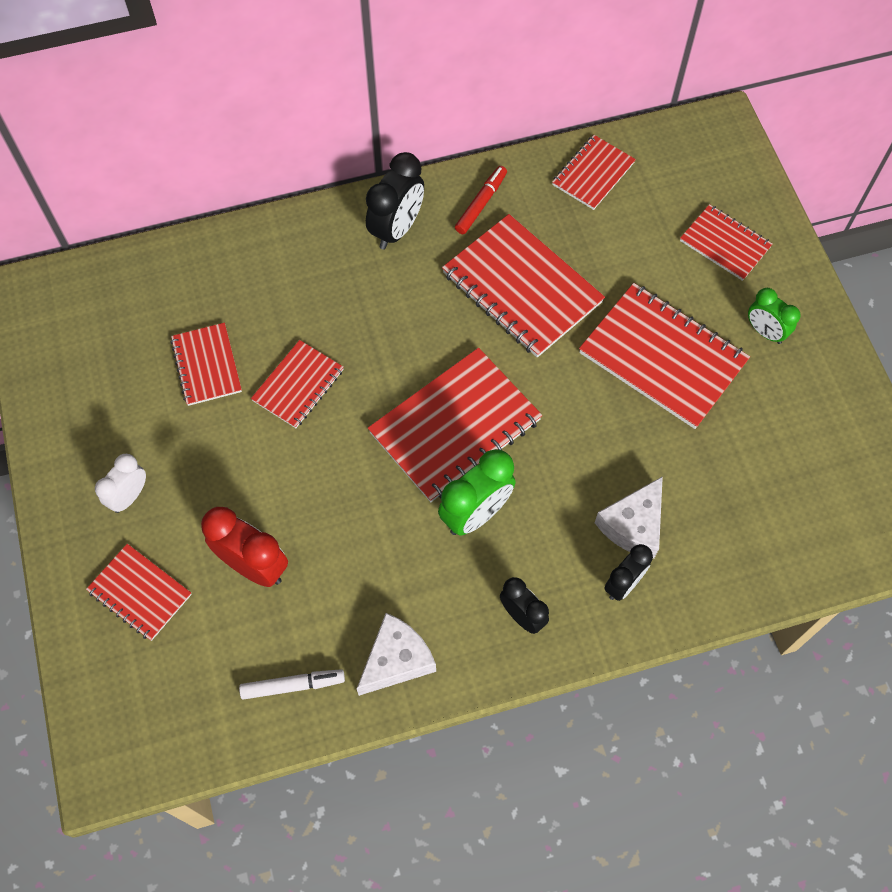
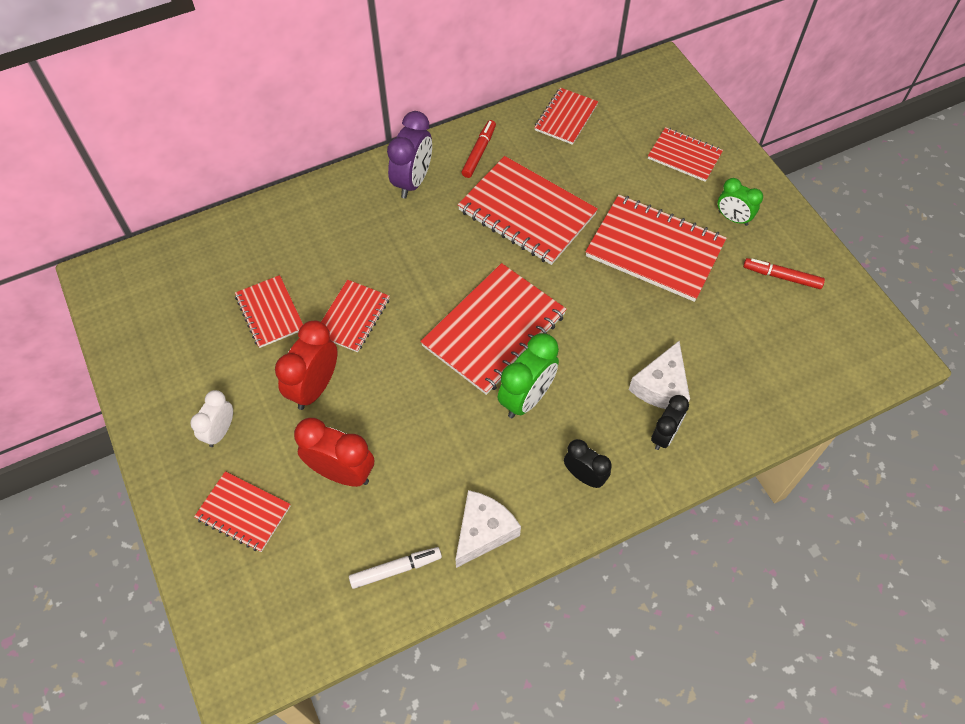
camera: 10 degrees left, 5 degrees down
(241, 462) = (315, 387): none -> red clock
(396, 229) = (412, 181): black clock -> purple clock
(806, 414) = (781, 277): none -> red marker

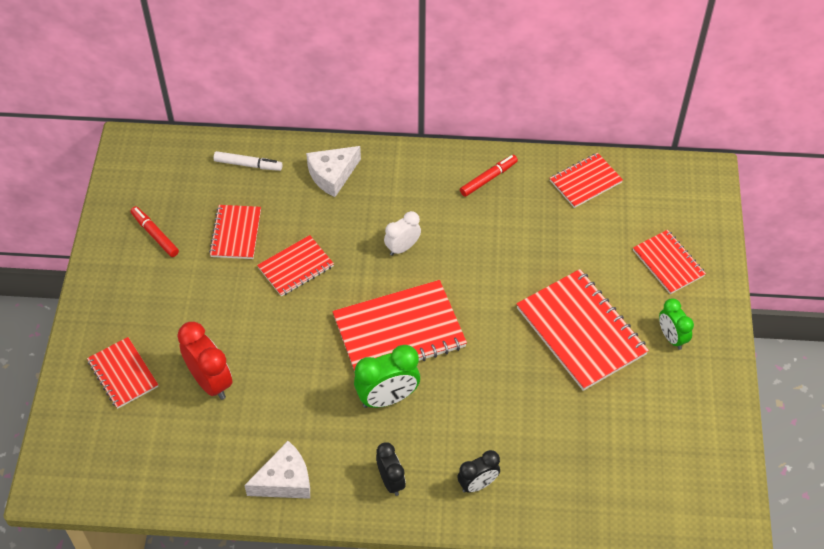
camera: 30 degrees right, 5 degrees down
(220, 431) = (143, 306): white clock -> white clock (402, 248)
(315, 387) = (232, 307): red clock -> none
(396, 569) = (203, 473): white marker -> white marker (248, 165)
(412, 181) = (416, 178): purple clock -> none
(527, 212) = (493, 248): red notebook -> none
(661, 386) = (504, 445): white cheese -> white cheese (332, 175)
(781, 277) = (678, 408): red marker -> red marker (155, 234)

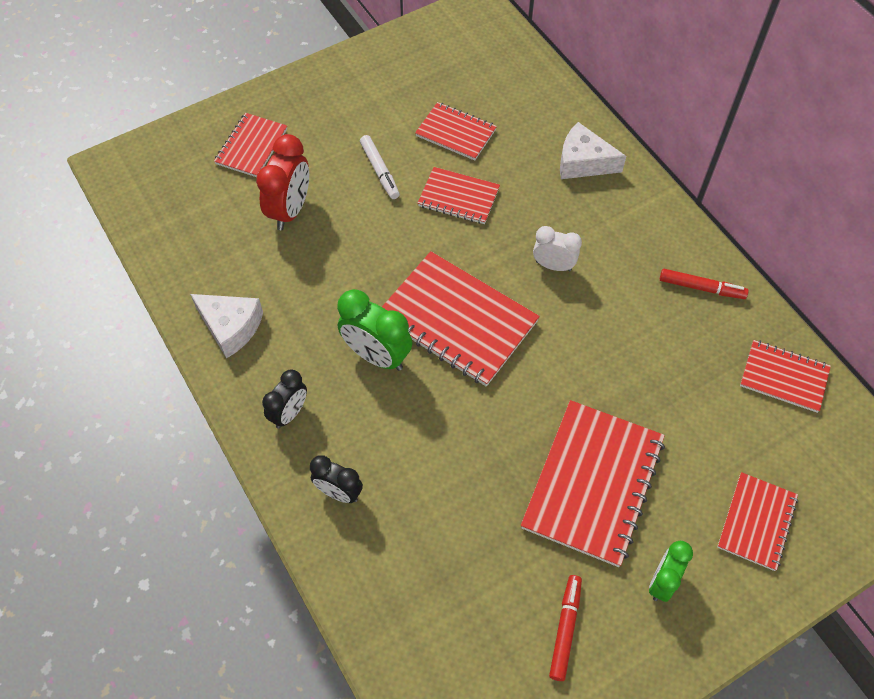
camera: 55 degrees right, 5 degrees up
(155, 234) = (405, 80): red marker -> red marker (565, 629)
(236, 233) = (455, 133): red notebook -> red notebook turned 60 degrees clockwise
(248, 165) = (535, 96): white marker -> white marker (379, 171)

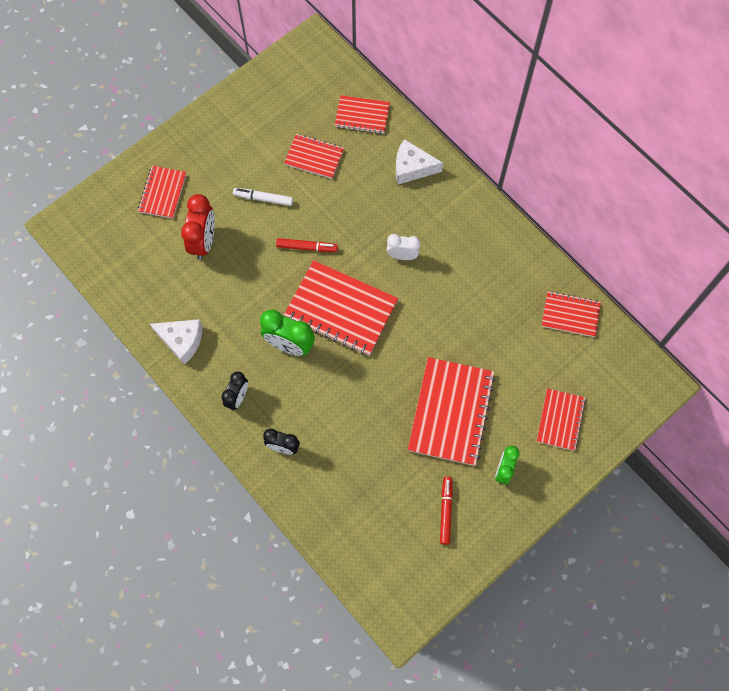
camera: 10 degrees left, 10 degrees up
(379, 171) = (263, 198): white marker -> white marker turned 135 degrees clockwise
(458, 197) = (325, 211): red notebook -> red notebook (362, 115)
(701, 288) = (508, 256): red marker -> red marker (307, 247)

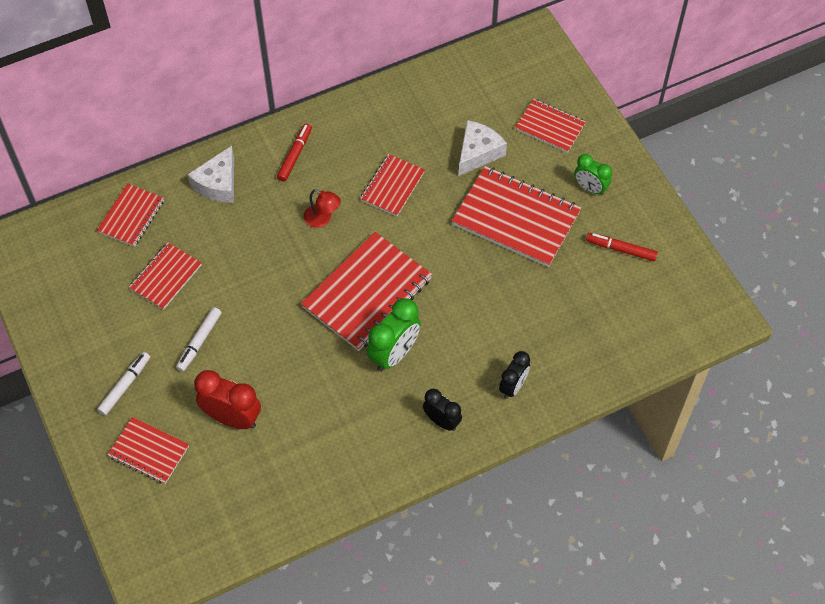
camera: 75 degrees left, 10 degrees down
(182, 341) = (353, 467): white cheese -> white cheese (478, 153)
(213, 160) = (125, 386): none -> white marker
(307, 247) = (279, 310): red marker -> red marker (295, 155)
(402, 256) = (322, 219): white clock -> red lamp
(570, 315) = (440, 88): red notebook -> red notebook (392, 186)

